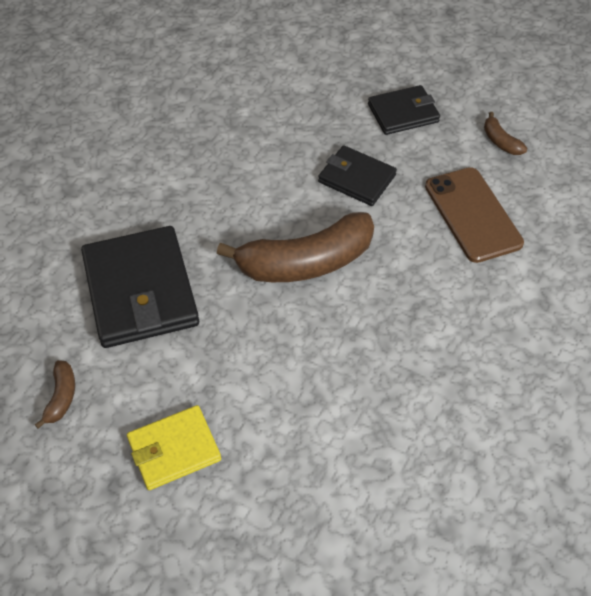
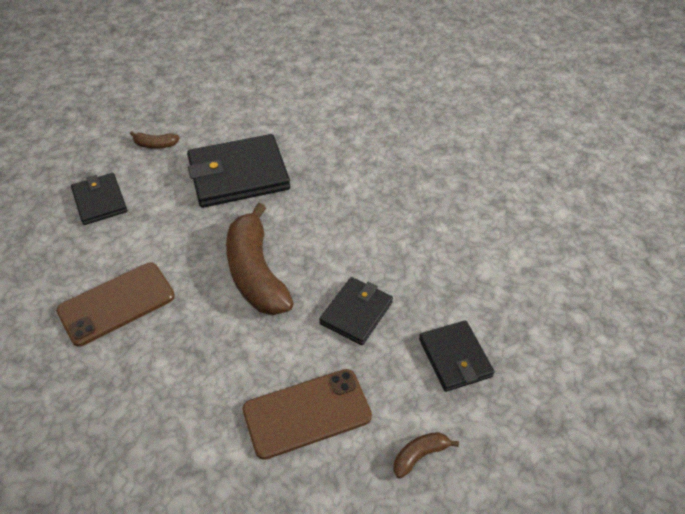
camera: 90 degrees right, 5 degrees down
(174, 449) = (100, 201): yellow wallet -> black wallet
(353, 395) = (116, 303): none -> brown phone

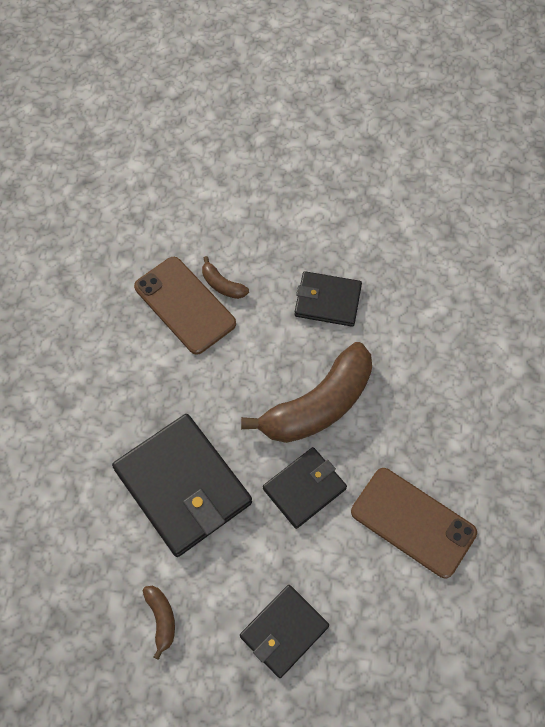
camera: 110 degrees left, 15 degrees up
(307, 413) = (443, 305): brown phone -> brown phone (185, 305)
(419, 455) = (438, 219): brown banana -> brown banana (222, 285)
(455, 358) = (341, 215): black wallet -> black wallet (304, 488)

